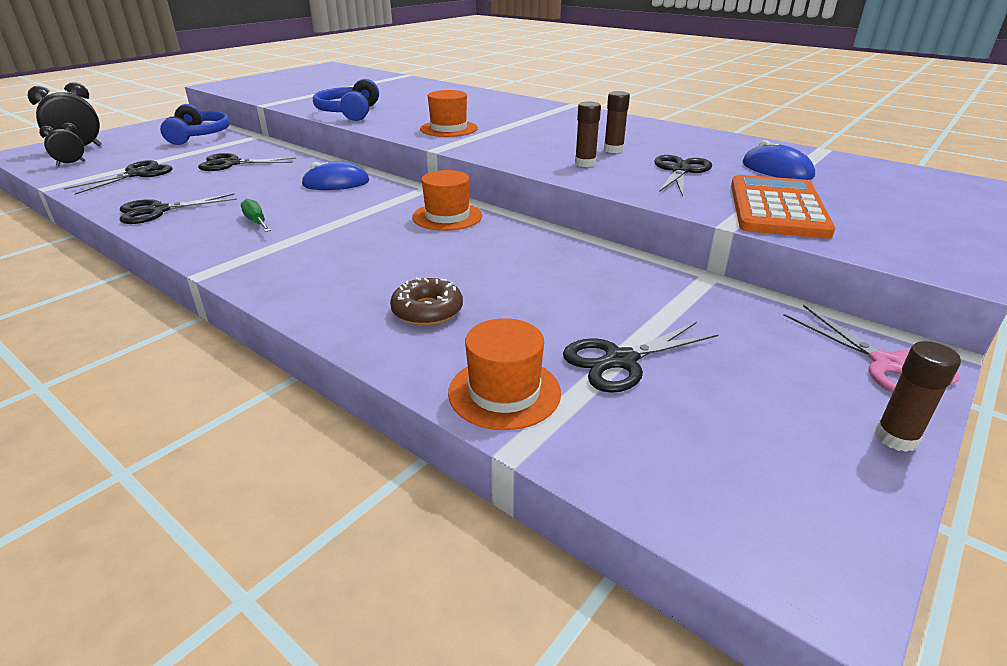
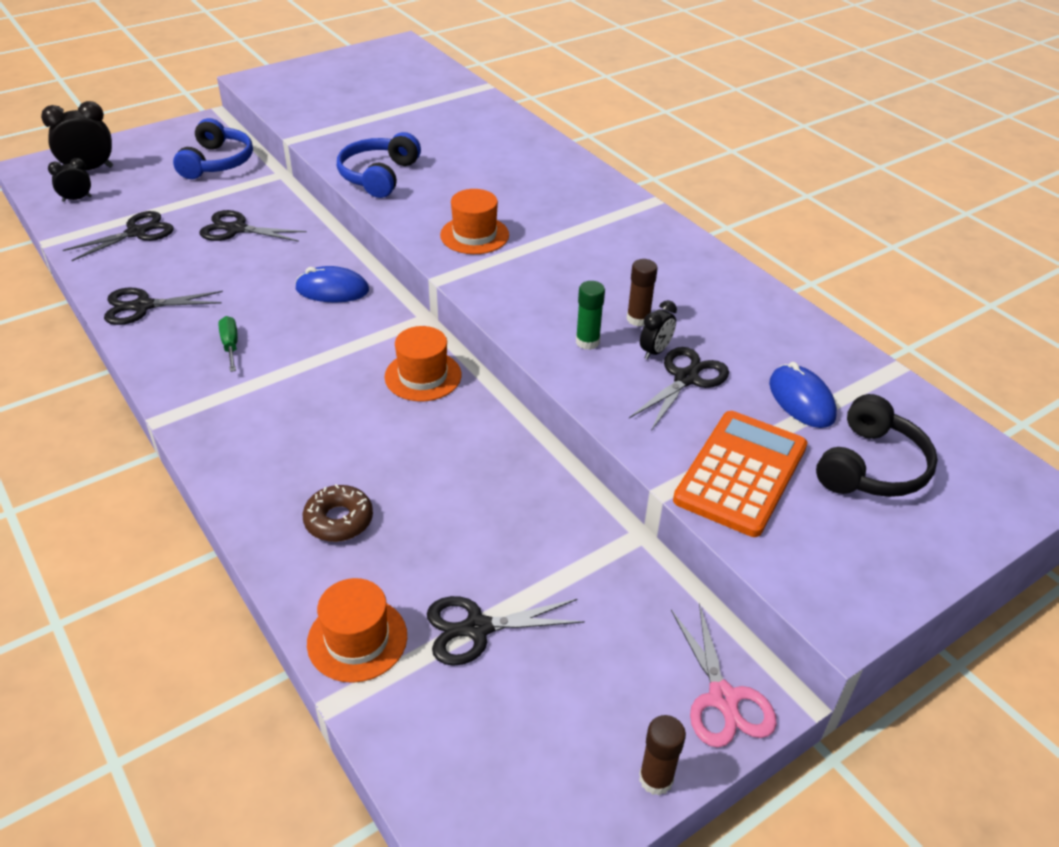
camera: 15 degrees right, 10 degrees up
(585, 163) = (587, 342): brown glue stick -> green glue stick
(642, 162) = (655, 351): none -> black clock
(867, 192) = (871, 466): none -> black headphones

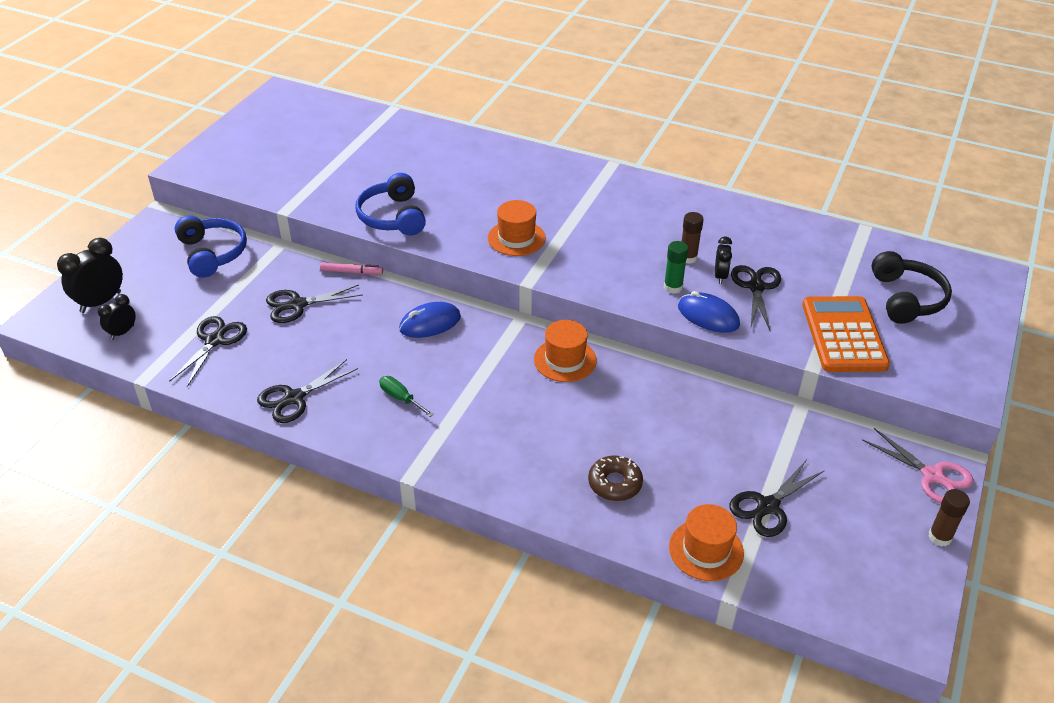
camera: 30 degrees left, 0 degrees up
(313, 219) = (351, 272): none -> pink marker
(801, 400) = (833, 273): blue mouse -> blue mouse (708, 316)

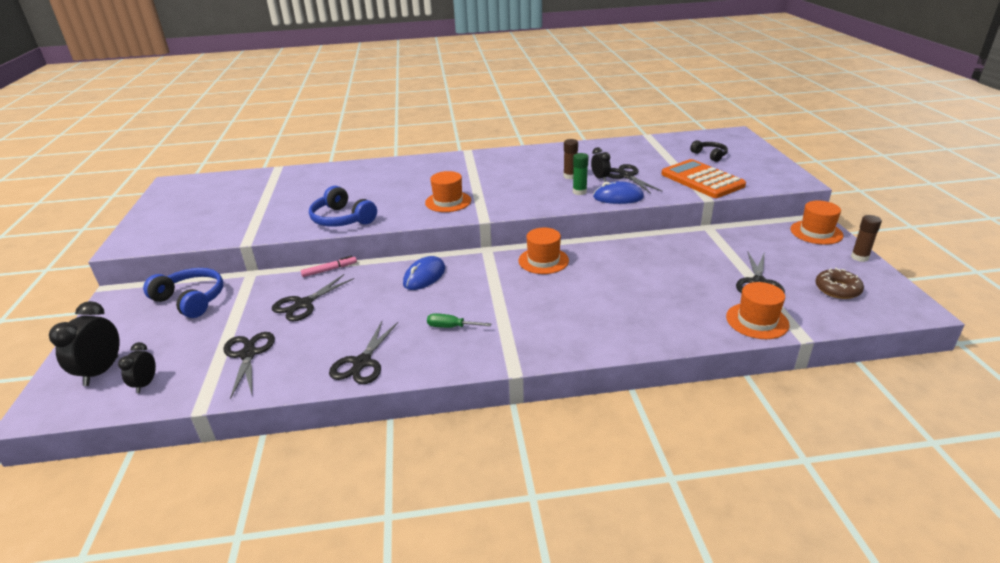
camera: 30 degrees left, 10 degrees down
(615, 483) = (658, 311): brown donut -> brown donut (837, 289)
(906, 298) = (710, 155): black headphones -> black headphones, size x0.61
(932, 476) = (816, 232): pink scissors -> orange hat

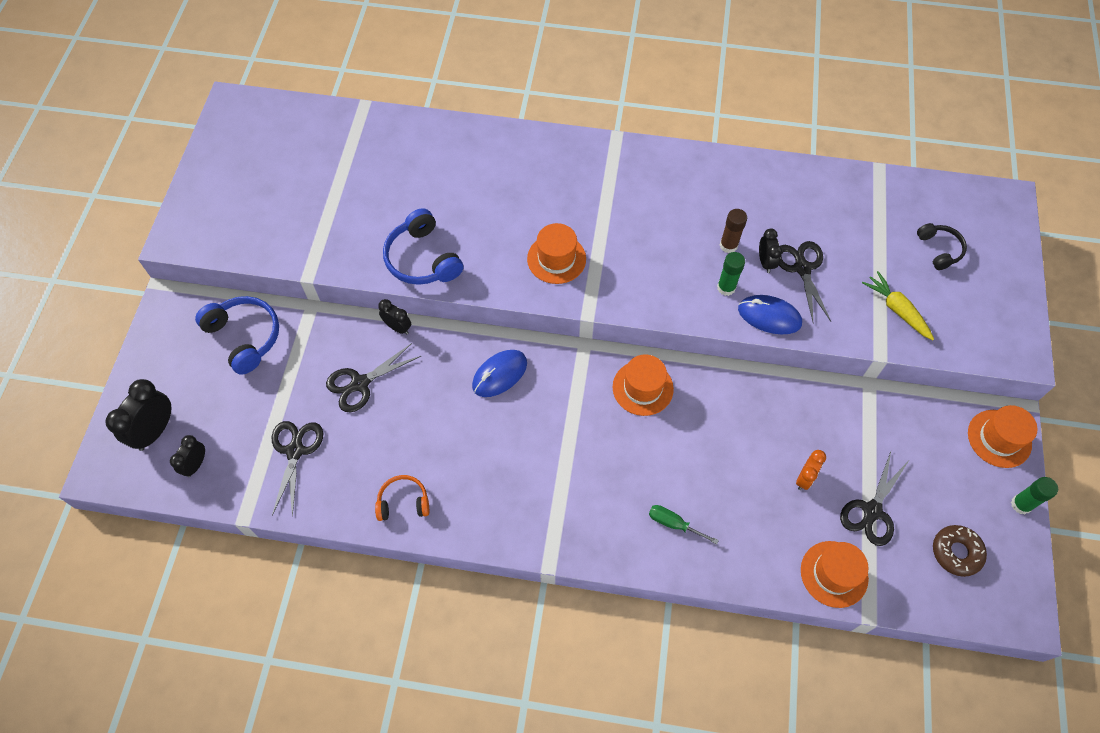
camera: 15 degrees right, 30 degrees up
(329, 270) = (398, 327): pink marker -> black clock
(362, 363) = (403, 502): black scissors -> orange headphones
(451, 327) = (505, 475): green screwdriver -> green screwdriver (673, 524)
(696, 278) = (804, 478): none -> orange clock
(702, 180) = (896, 309): orange calculator -> yellow carrot
(859, 257) = (1021, 504): brown glue stick -> green glue stick

